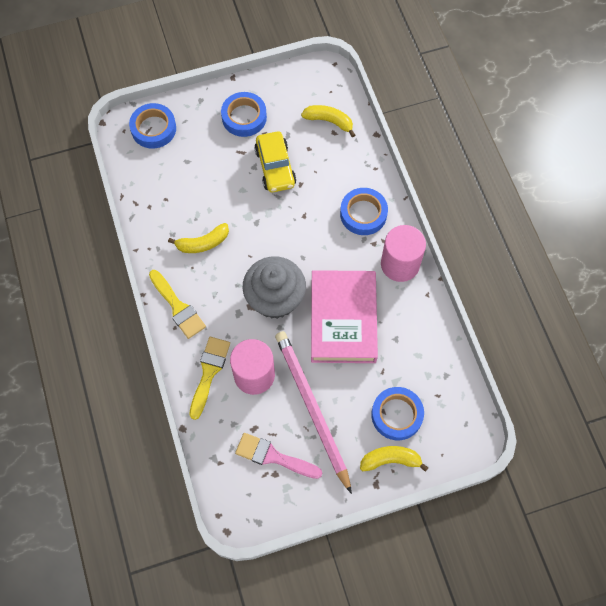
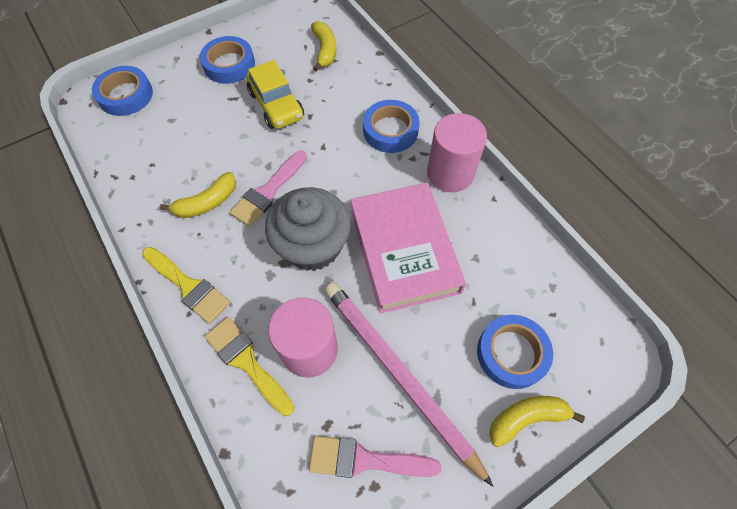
camera: 15 degrees left, 5 degrees down
(209, 372) = (247, 362): yellow brush -> yellow brush turned 45 degrees counterclockwise
(251, 245) = (268, 192): none -> pink brush
(329, 121) = (325, 50): yellow banana -> yellow banana turned 75 degrees clockwise

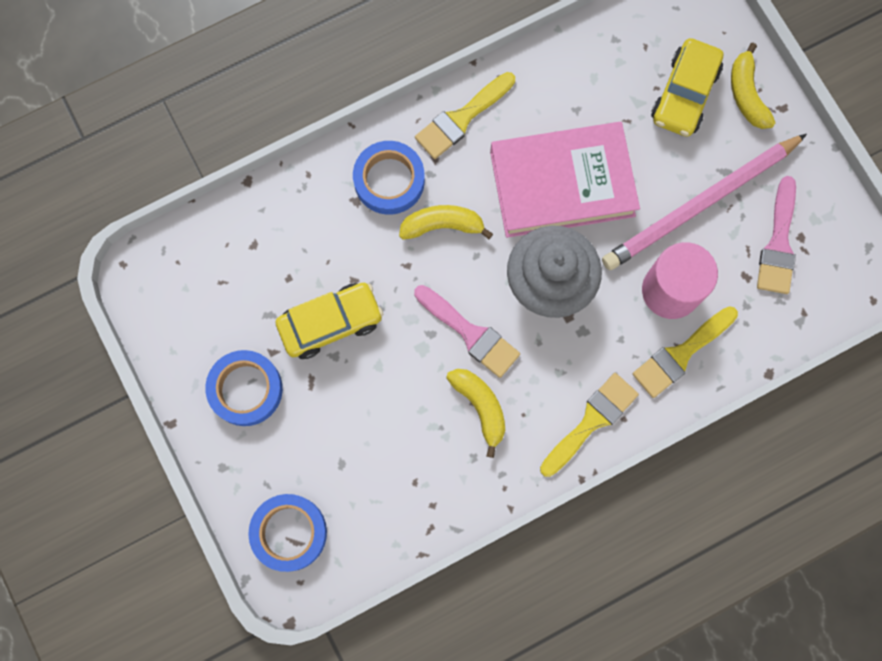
camera: 85 degrees left, 15 degrees up
(325, 50) = (234, 255): yellow banana -> yellow banana (442, 225)
(450, 173) = (461, 118): pink cylinder -> yellow brush
(511, 353) = (684, 94): blue tape -> yellow car

